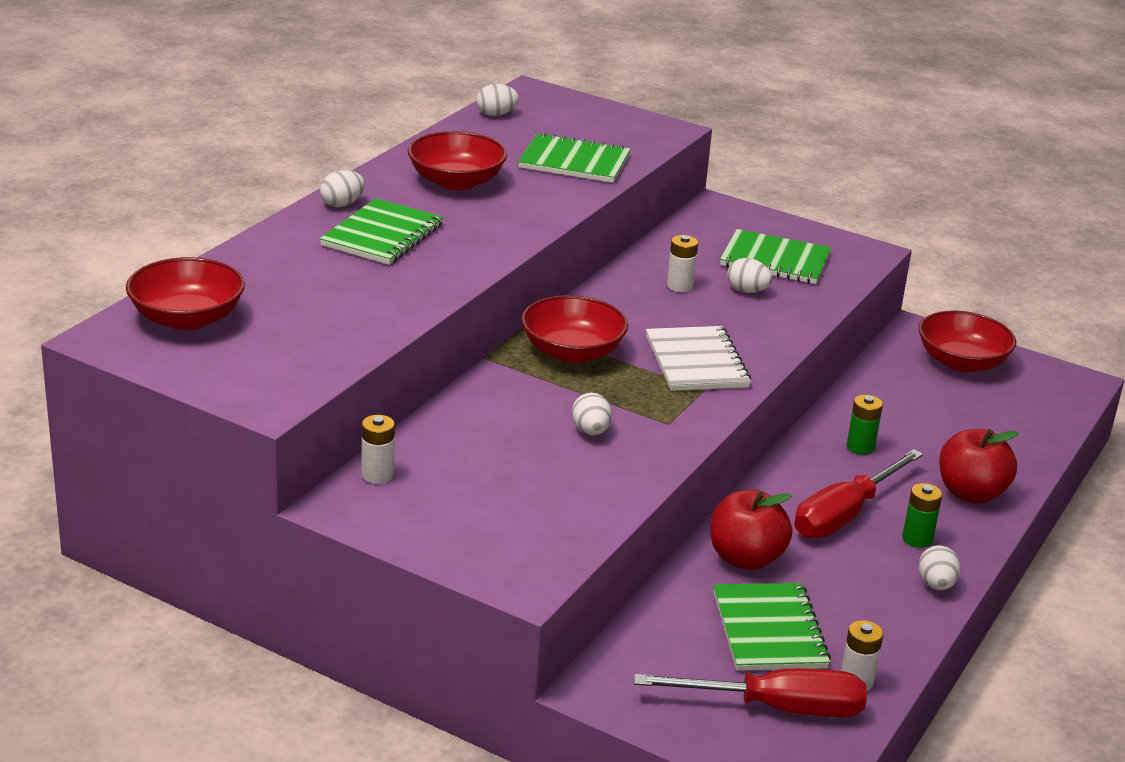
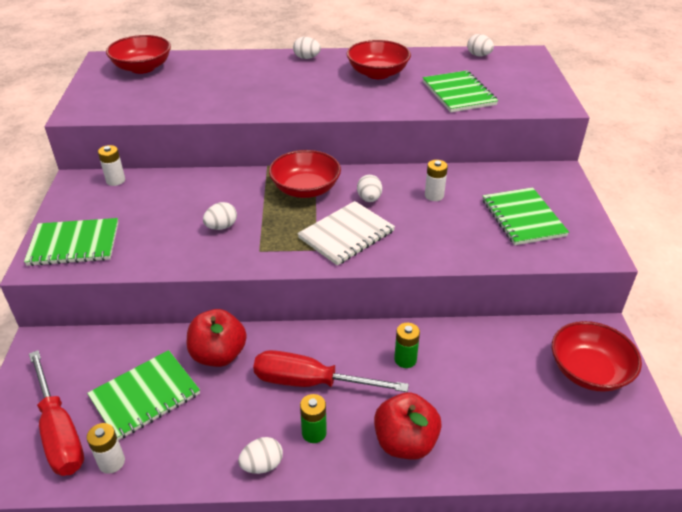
camera: 60 degrees right, 10 degrees up
(382, 235) = (286, 77): green notebook -> green notebook (74, 244)
(747, 291) = (464, 222): white egg -> white egg (369, 199)

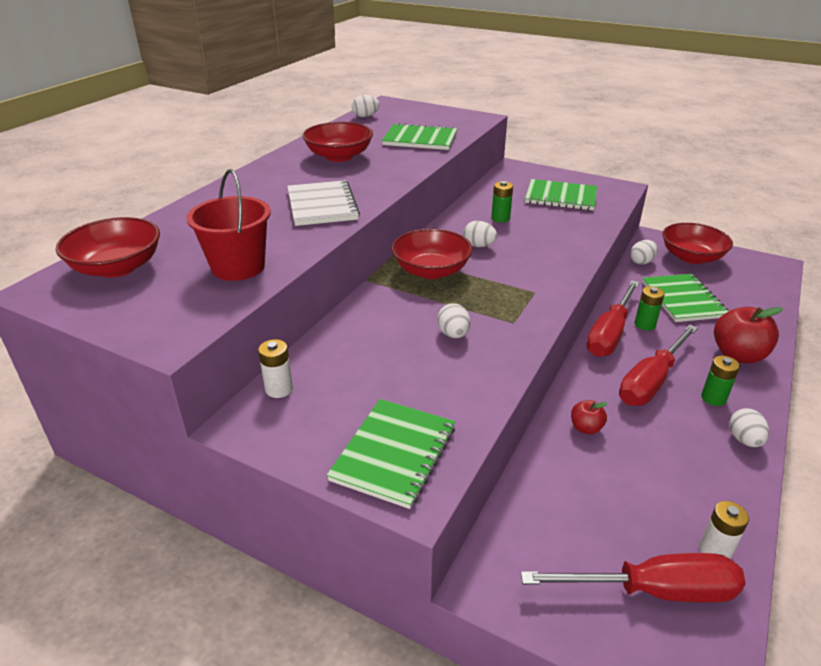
camera: 60 degrees left, 5 degrees down
(145, 396) = (623, 499): green notebook -> green notebook (683, 299)
(169, 101) = (238, 267): none -> red bucket
(219, 355) = (586, 428): red apple -> red apple, size x0.53
(306, 58) = (256, 175): white egg -> white egg (641, 262)
(346, 234) = (524, 271): white notebook -> white notebook (322, 205)
(368, 338) = (610, 334): none -> red screwdriver
(434, 195) = (500, 218): white battery -> green battery

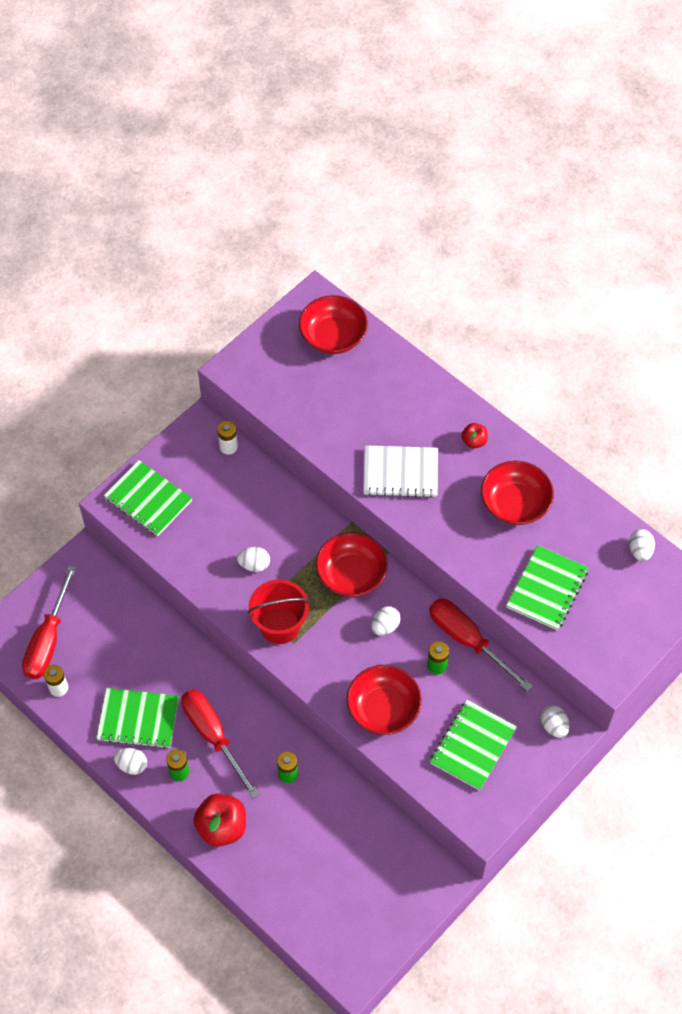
camera: 105 degrees right, 25 degrees up
(238, 267) = (310, 407): red bucket -> red bucket (280, 626)
(586, 428) = (180, 663): red apple -> red apple (474, 441)
(610, 334) = (283, 736): red screwdriver -> red screwdriver (467, 640)
(641, 262) = (397, 833): white egg -> white egg (554, 726)
(683, 299) = (316, 833): green notebook -> green notebook (138, 719)
(691, 257) = (392, 893): red bowl -> red bowl (383, 708)

